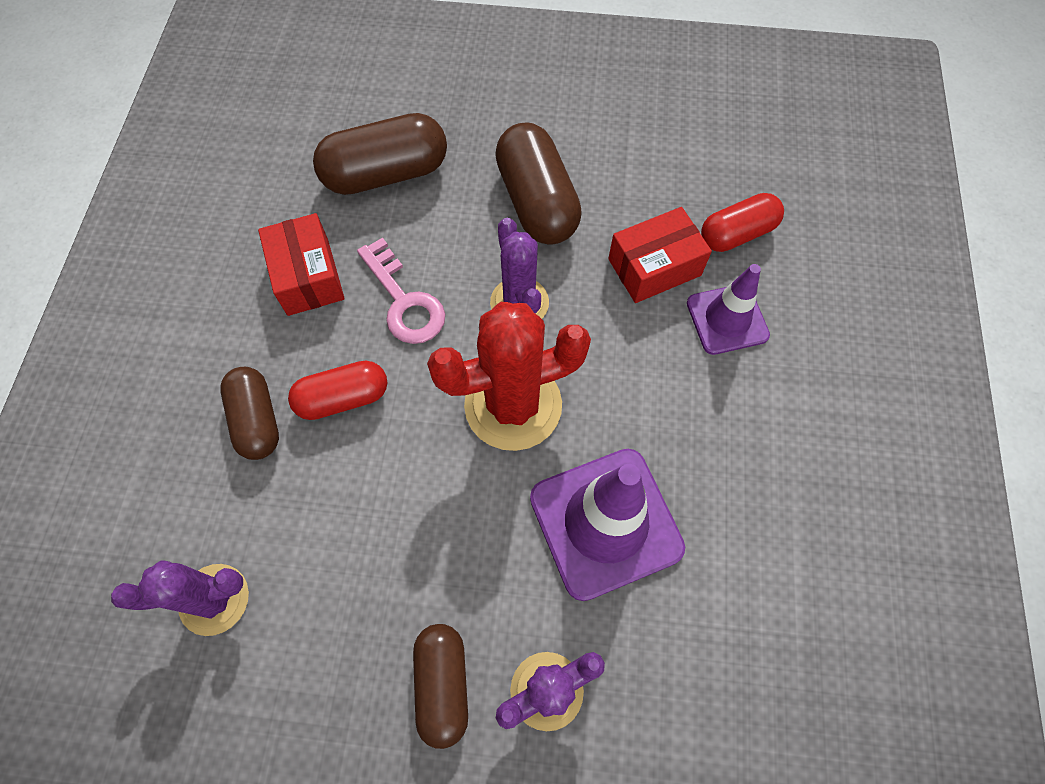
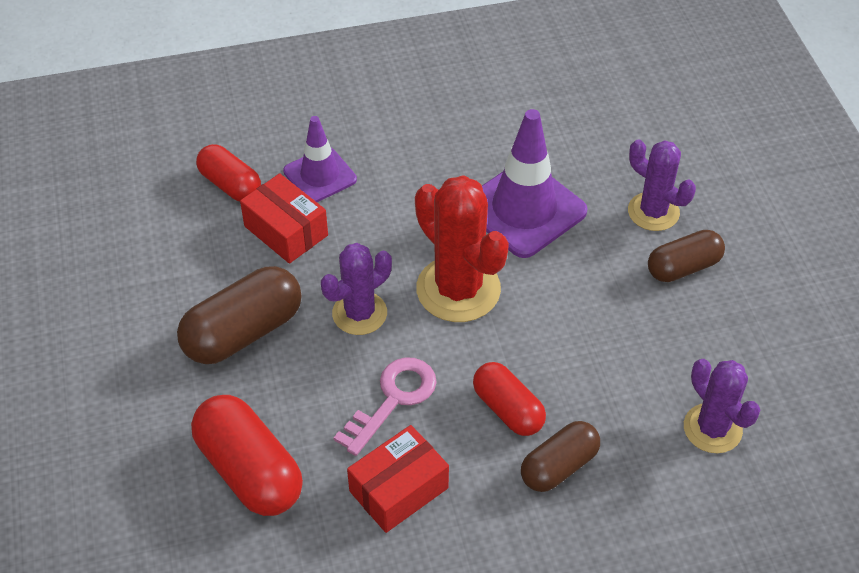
camera: 110 degrees left, 15 degrees down
(386, 174) = (249, 470): brown capsule -> red capsule

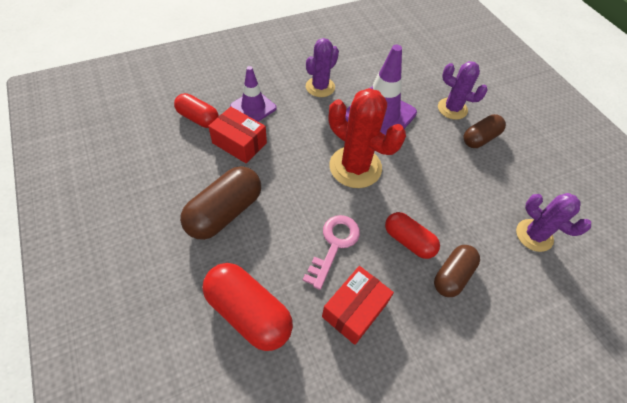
camera: 15 degrees left, 5 degrees up
(359, 313) = (298, 190): purple cactus -> purple cactus (320, 87)

